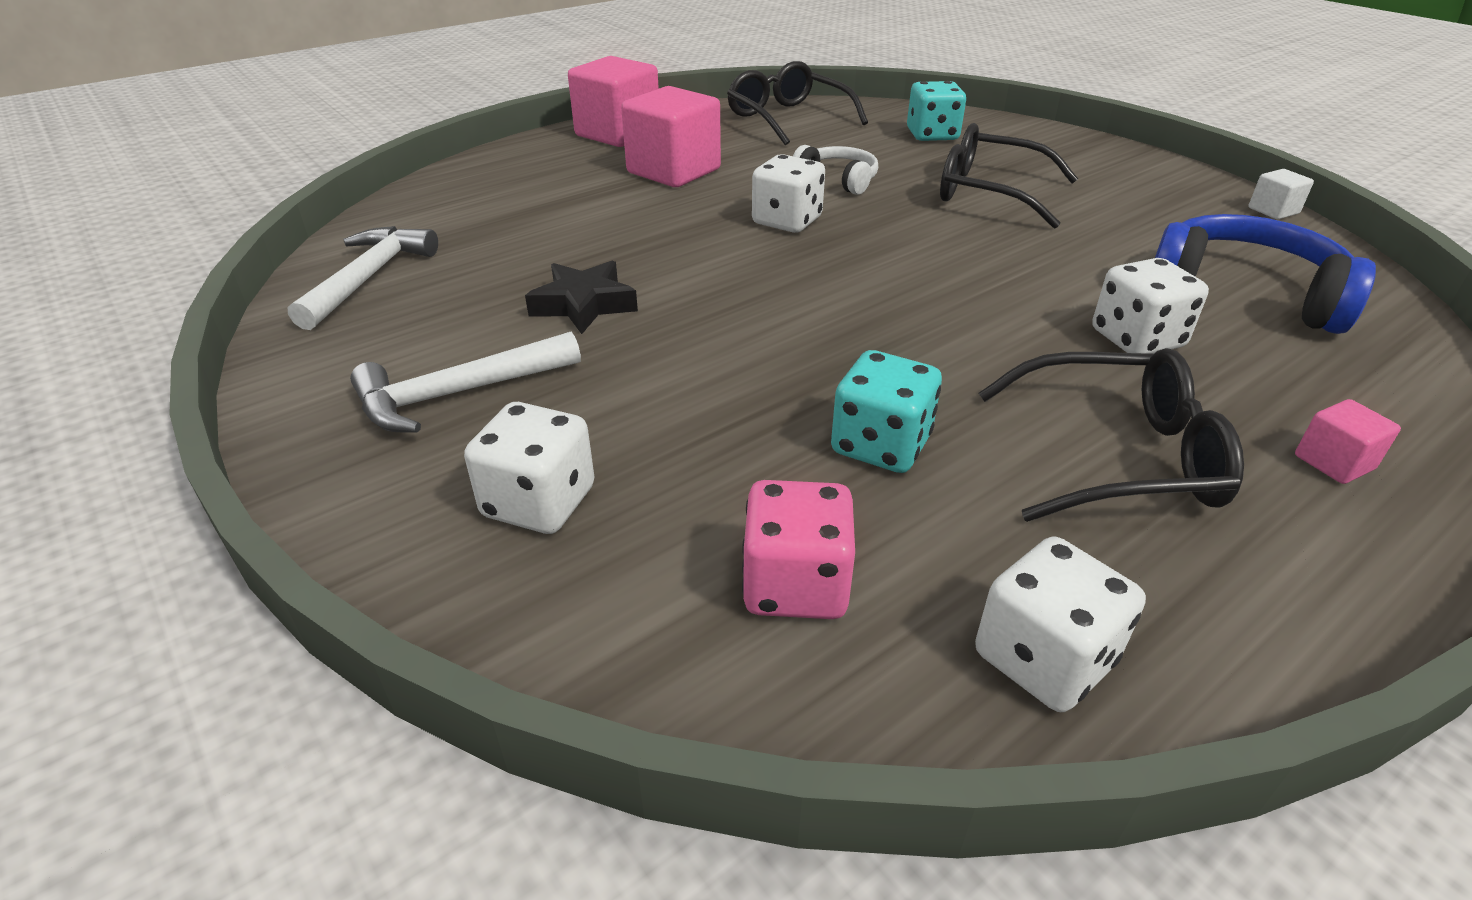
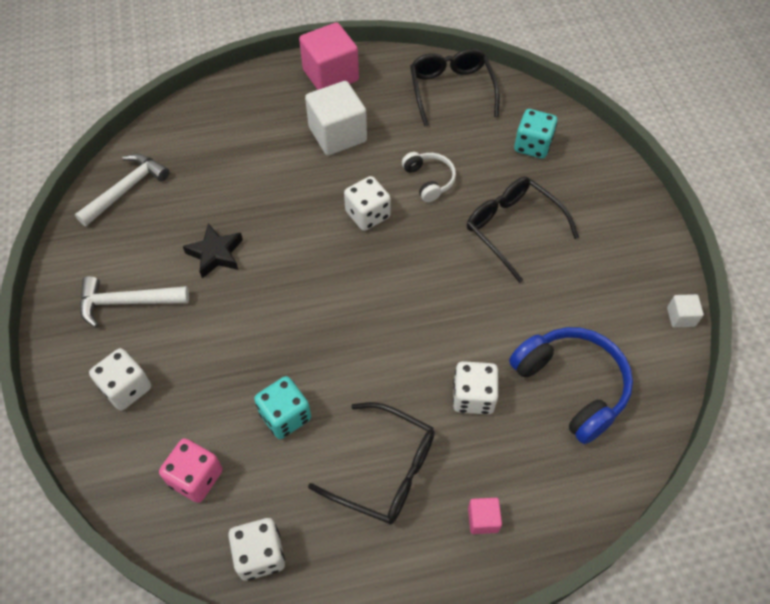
camera: 25 degrees right, 20 degrees up
(674, 171) = (337, 134): pink cube -> white cube

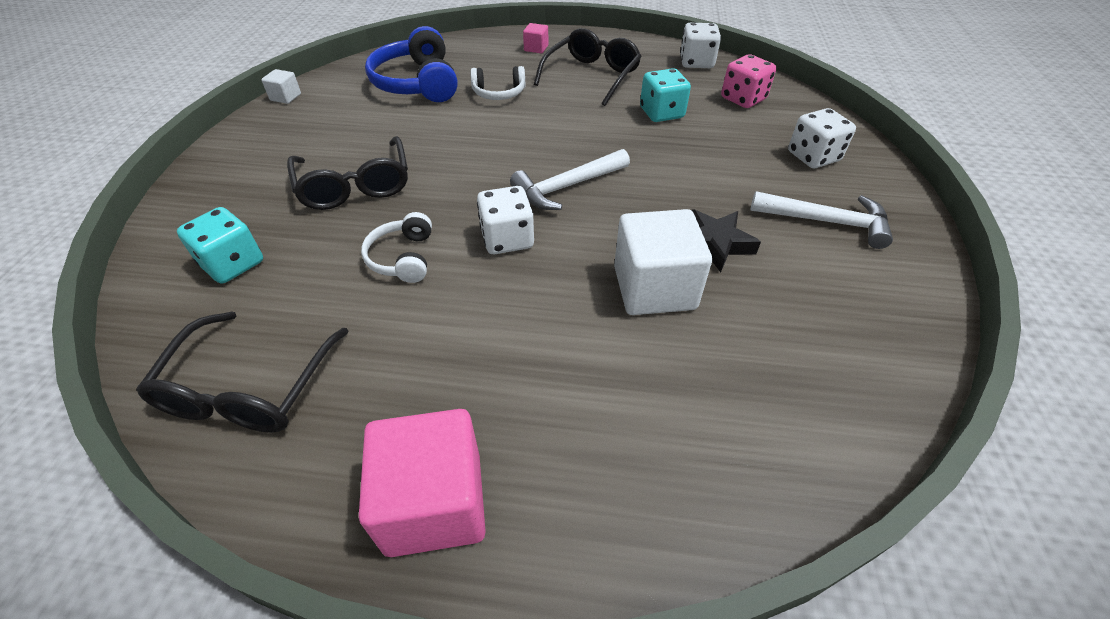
camera: 160 degrees left, 10 degrees down
(126, 189) = (858, 366): white hammer -> white hammer (566, 187)
(337, 134) = (488, 362): white cube -> white cube (654, 288)
(385, 470) = (591, 76): black glasses -> black glasses turned 75 degrees clockwise
(473, 397) = (499, 93): white dice -> white headphones

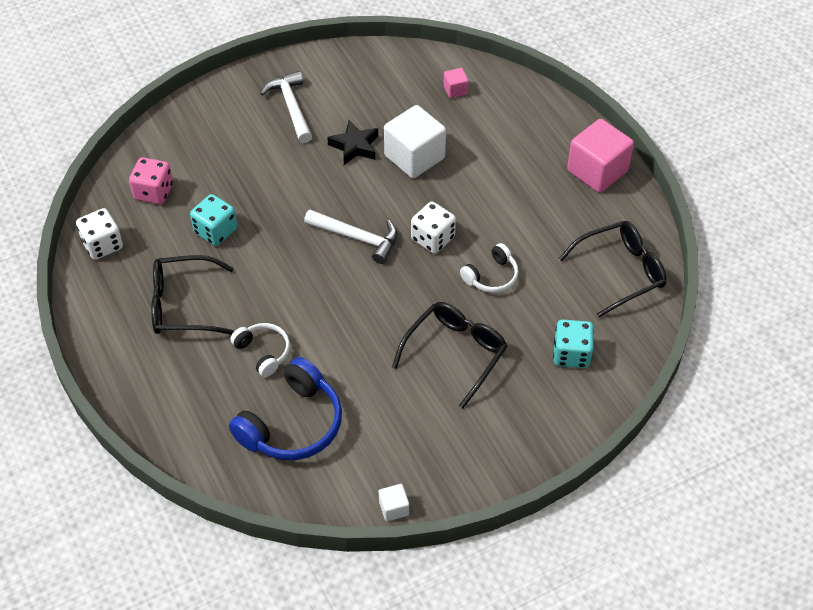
camera: 125 degrees left, 5 degrees up
(536, 48) = (154, 377): pink cube -> pink cube (455, 90)
(813, 157) = (216, 131): white dice -> none

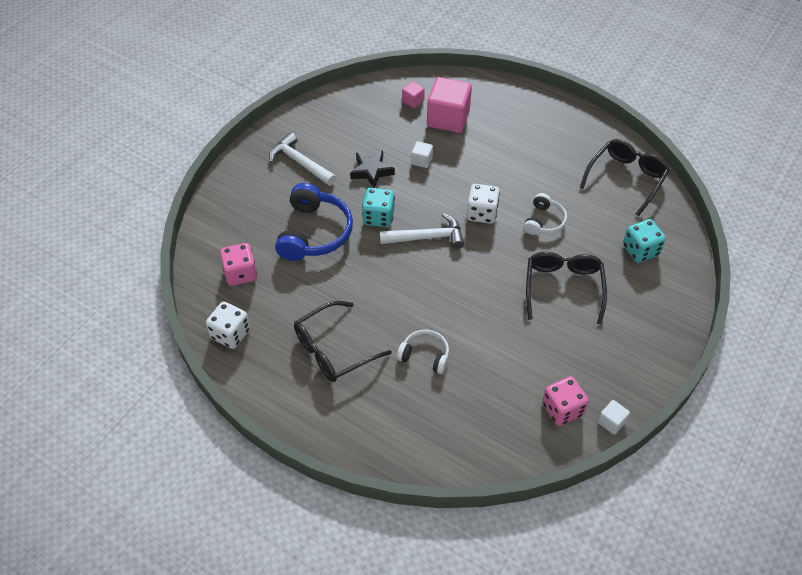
camera: 30 degrees left, 0 degrees up
(215, 231) = (314, 281): turquoise dice -> turquoise dice (378, 217)
(292, 424) = (490, 399): blue headphones -> blue headphones (314, 233)
(355, 470) = (562, 409): none -> pink dice
(414, 157) = (422, 160): white cube -> white cube, size x0.46
(597, 171) = (555, 116): pink cube -> pink cube (448, 118)

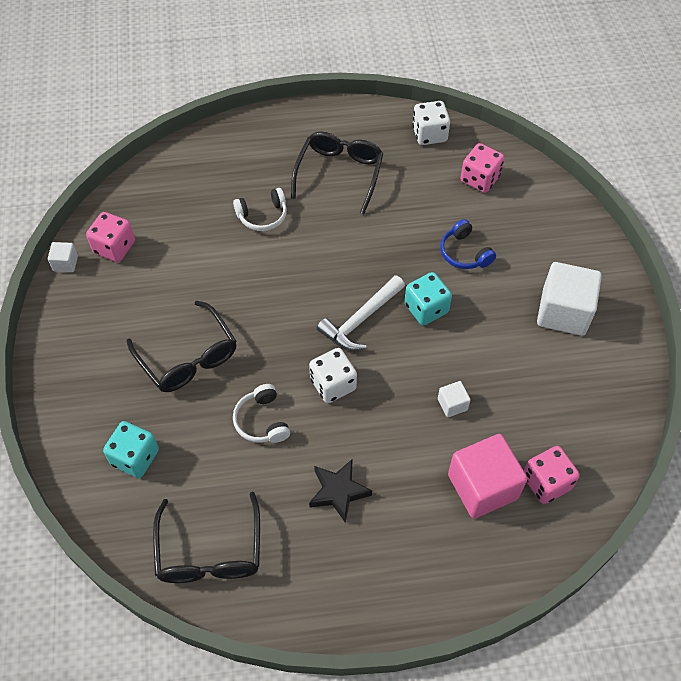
camera: 140 degrees right, 5 degrees up
(300, 162) = (563, 312): white hammer -> white cube
(314, 233) = (464, 253): blue headphones -> blue headphones, size x0.56
(371, 171) = (486, 353): black star -> black star (338, 492)
(413, 101) = (546, 482): pink cube -> pink dice

